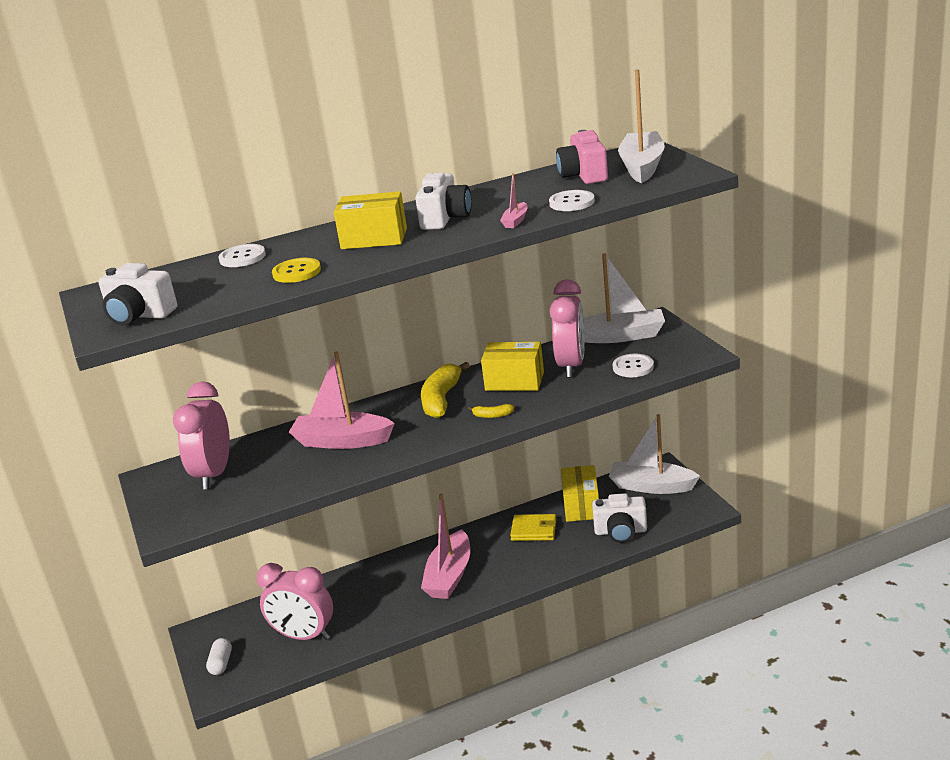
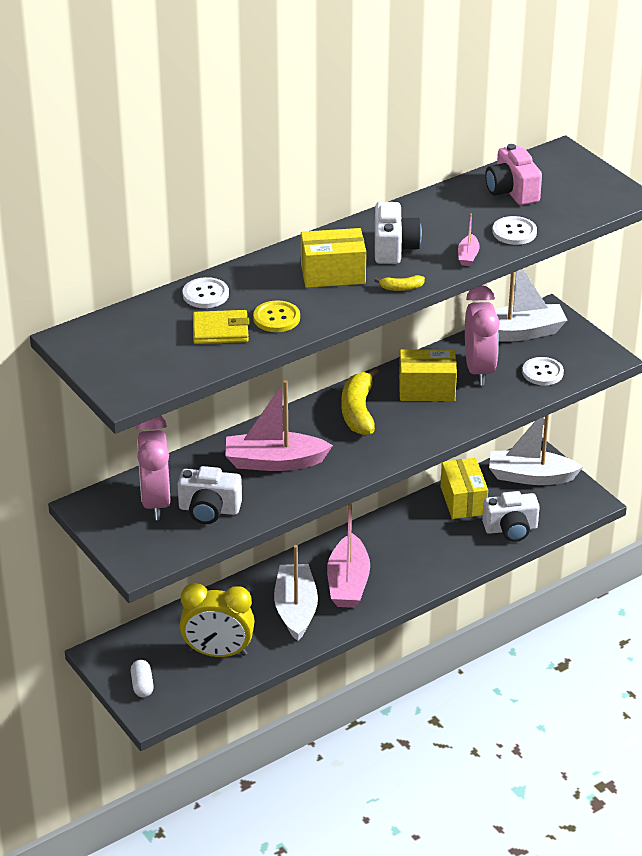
camera: 15 degrees left, 10 degrees up
(139, 315) = (145, 371): white camera -> white camera (209, 510)
(304, 636) = (218, 652): pink clock -> yellow clock
(492, 415) = (418, 431): yellow banana -> yellow banana (401, 288)
(534, 530) = (421, 529): yellow wallet -> yellow wallet (220, 330)
(642, 167) = (567, 182): white boat -> white boat (296, 609)

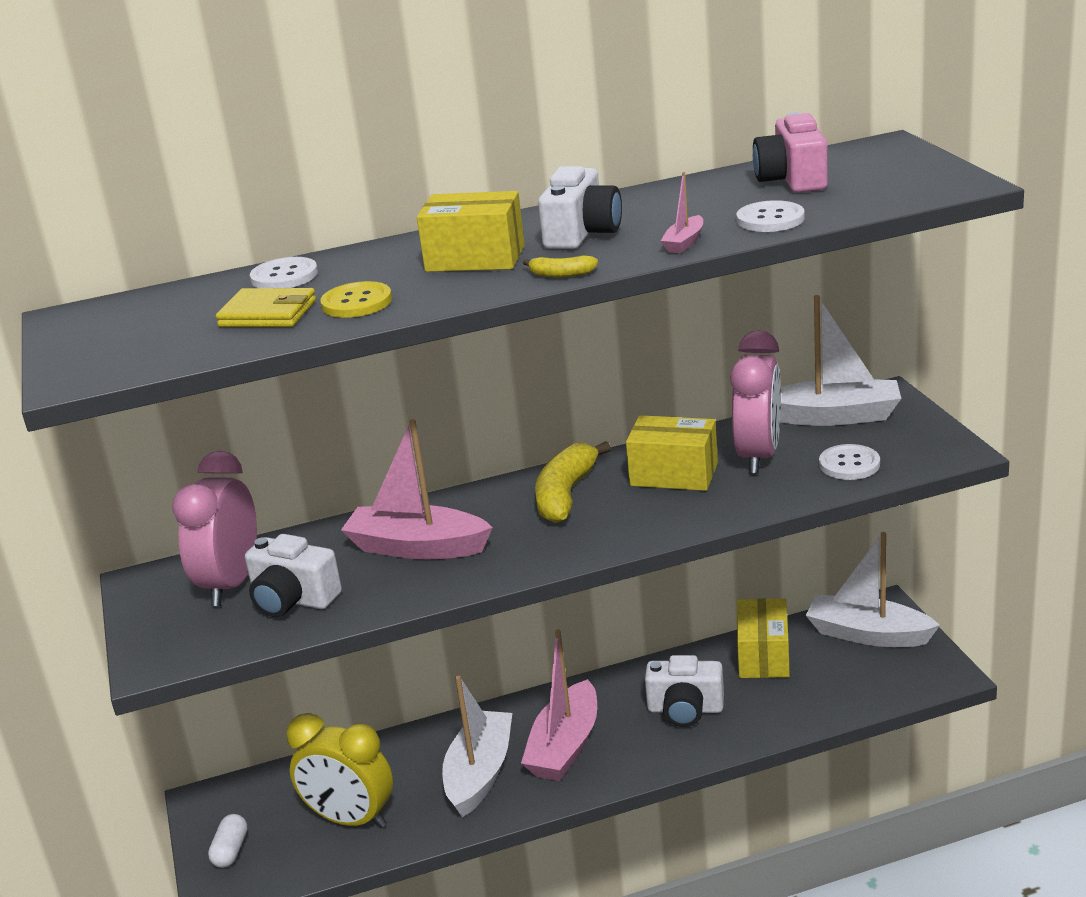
camera: 20 degrees right, 10 degrees down
(511, 529) = (817, 699): white camera -> white camera (685, 709)

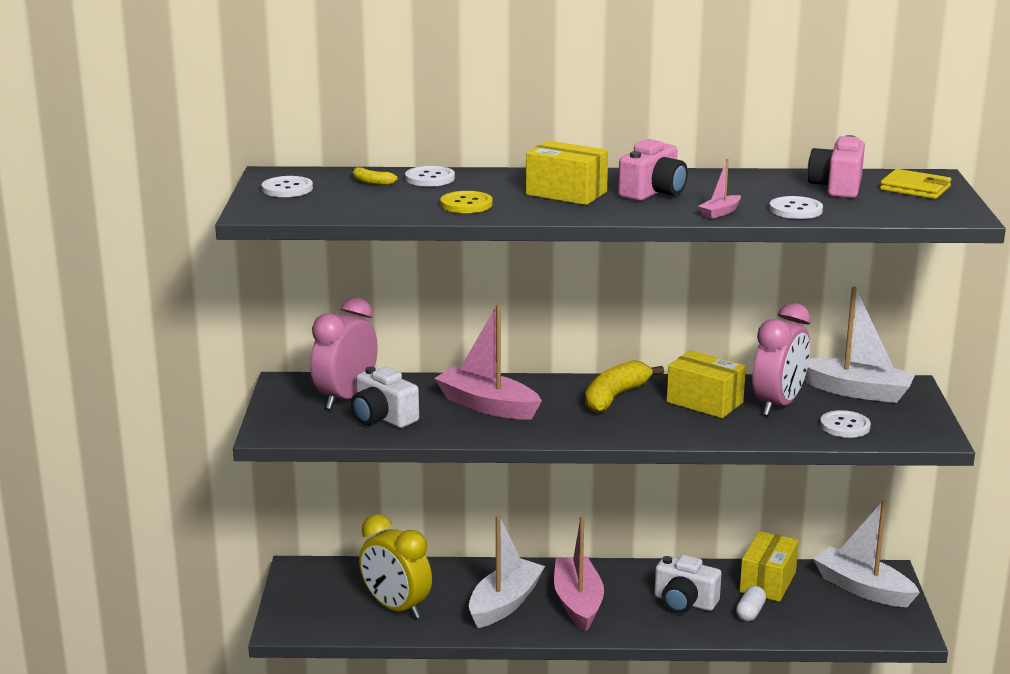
camera: 15 degrees right, 5 degrees down
(98, 334) = (287, 189): none -> white button
(230, 851) = (302, 605): white capsule -> white capsule (750, 612)
(268, 314) = (403, 199): yellow wallet -> yellow wallet (915, 188)
(561, 274) = (617, 215): yellow banana -> yellow banana (372, 182)
(565, 746) = (578, 602): pink boat -> pink boat turned 135 degrees clockwise
(582, 234) = (653, 192): white camera -> pink camera

